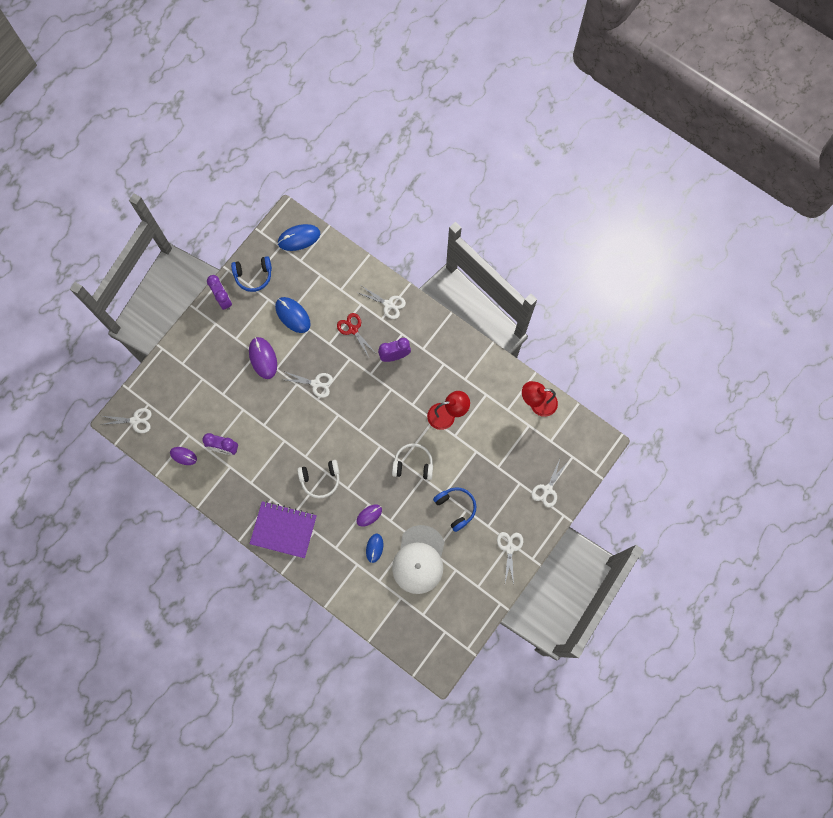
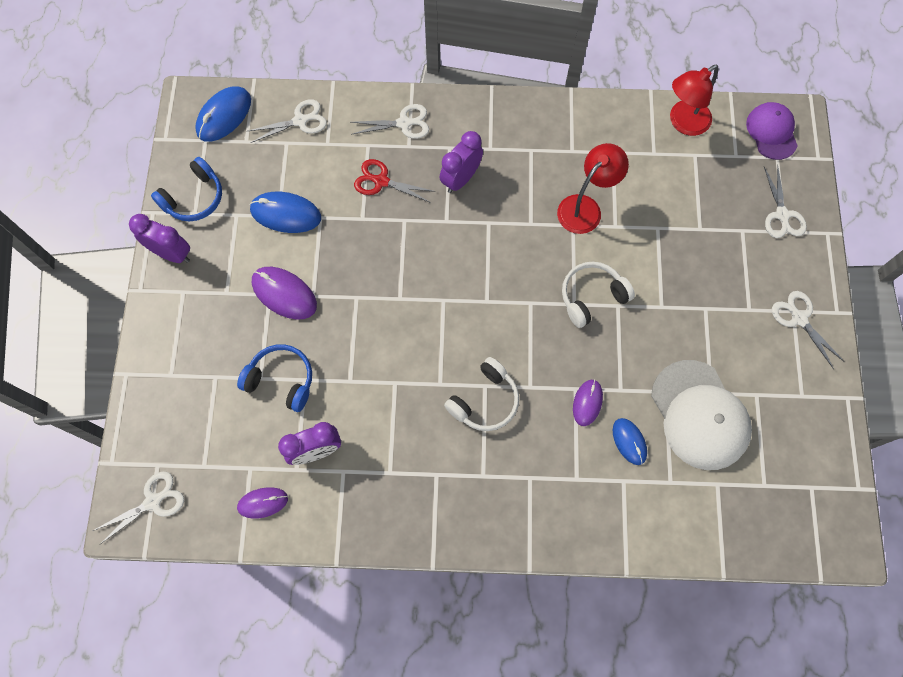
camera: 35 degrees left, 5 degrees down
(283, 530) = (486, 506): purple notebook -> none
(316, 383) = (383, 279): white scissors -> white scissors (300, 120)
(456, 508) = (691, 314): blue headphones -> blue headphones (281, 380)
(581, 441) = (771, 132): none -> purple cap

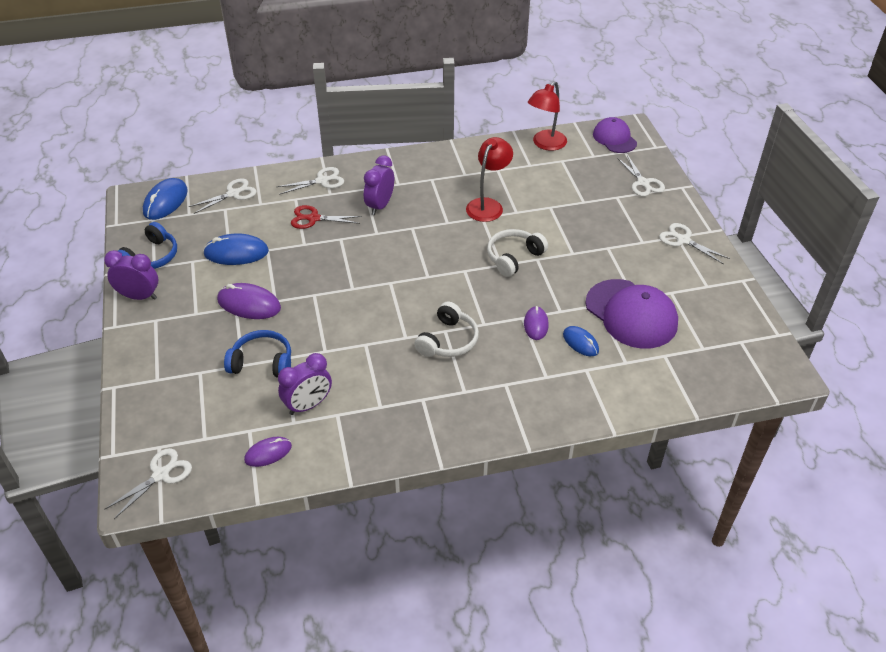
camera: 15 degrees left, 25 degrees down
(699, 415) = (631, 314): white cap -> purple cap

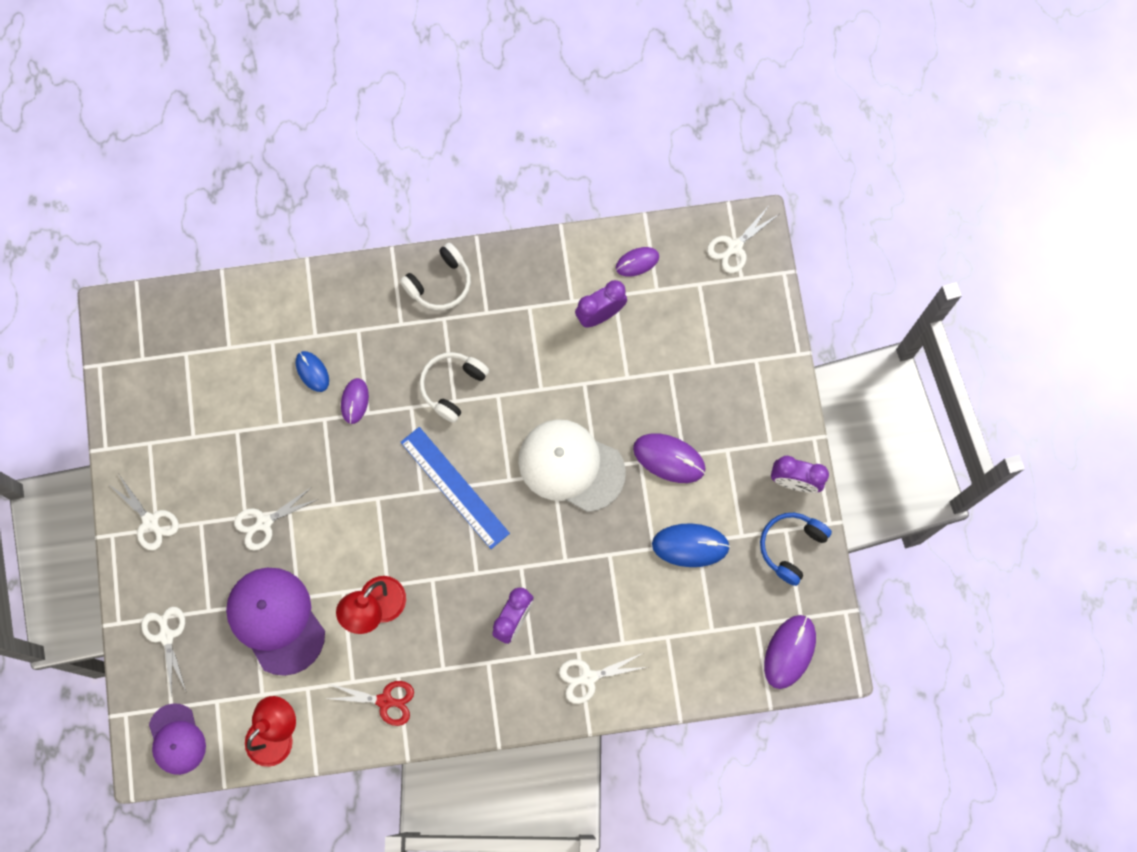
camera: 175 degrees left, 30 degrees up
(165, 201) = (789, 651): blue mouse -> purple mouse
(233, 193) = (703, 660): white scissors -> white scissors (263, 523)
(262, 362) = (649, 373): blue headphones -> none
(313, 218) = (599, 601): red scissors -> red scissors (385, 701)
(336, 294) = (571, 466): none -> white cap
(437, 275) = (454, 487): none -> blue ruler
(514, 257) = (360, 509): white headphones -> white headphones (440, 283)
(631, 314) = (247, 407): purple cap -> purple cap (276, 620)

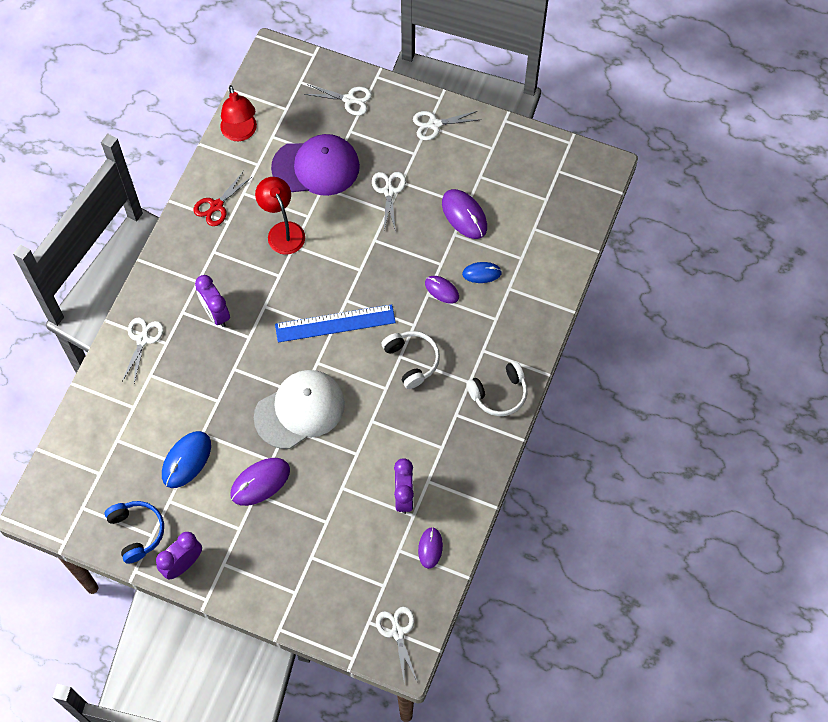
camera: 120 degrees right, 10 degrees down
(177, 739) = (277, 76): purple cap -> none
(440, 283) = (499, 393): white headphones -> white headphones turned 105 degrees counterclockwise
(789, 651) = (64, 485): purple mouse -> purple mouse (464, 215)

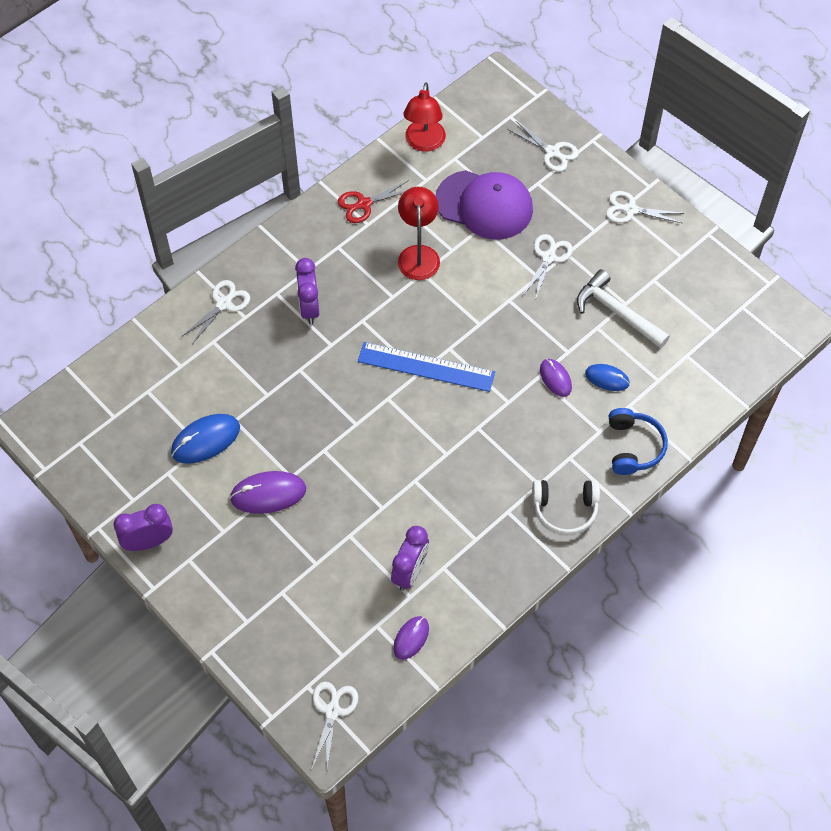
camera: 25 degrees right, 5 degrees down
(137, 532) = (120, 490): blue headphones -> blue headphones (633, 447)
(300, 410) = (345, 438): white cap -> none
(412, 361) = (488, 437): white headphones -> none
(464, 215) = (617, 312): purple mouse -> white hammer

